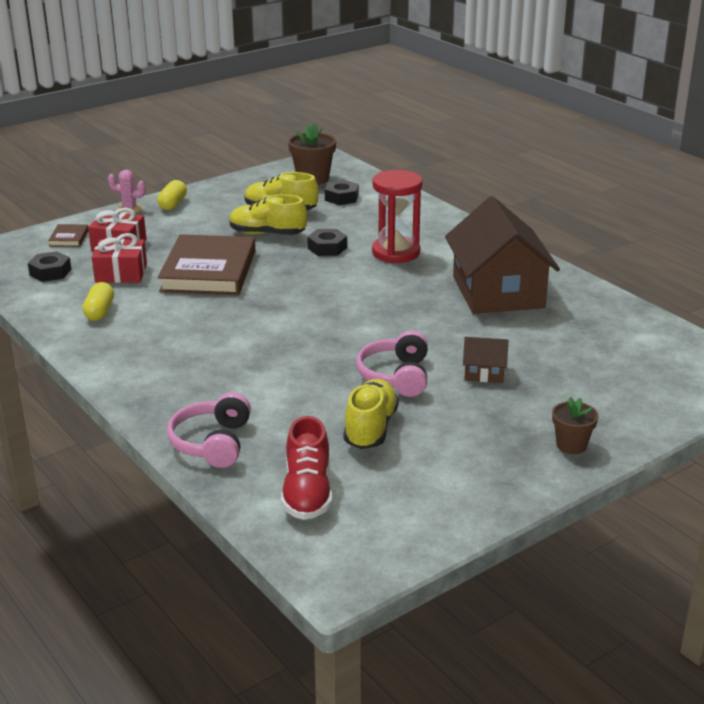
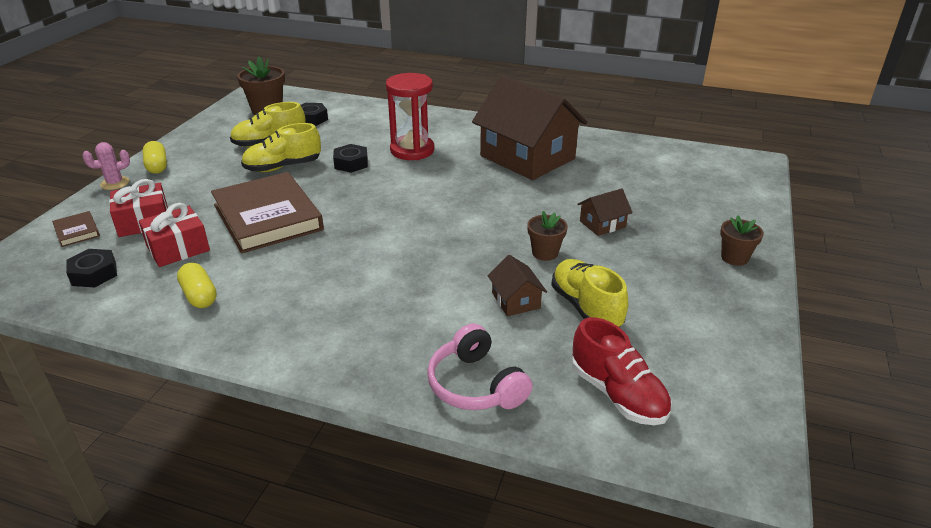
camera: 35 degrees left, 5 degrees up
(320, 401) = (516, 300): none -> brown house
(396, 376) = (545, 253): pink headphones -> brown flower pot

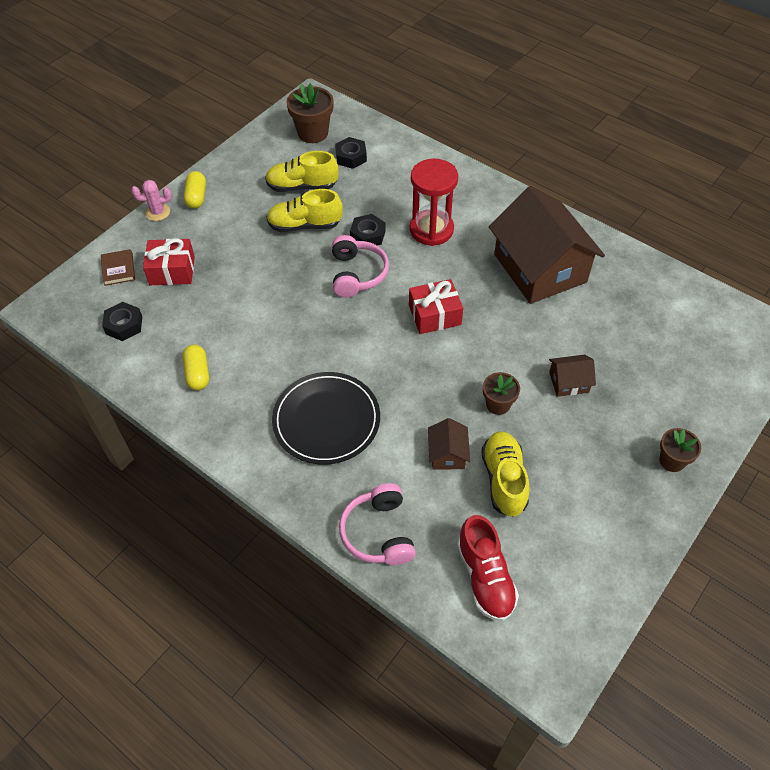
camera: 20 degrees right, 20 degrees up
(178, 248) = (193, 312): red gift -> red gift (434, 315)
(268, 217) = (274, 292): brown book -> none
(352, 190) = (357, 274): none -> pink headphones
(369, 302) = (326, 420): none -> black plate

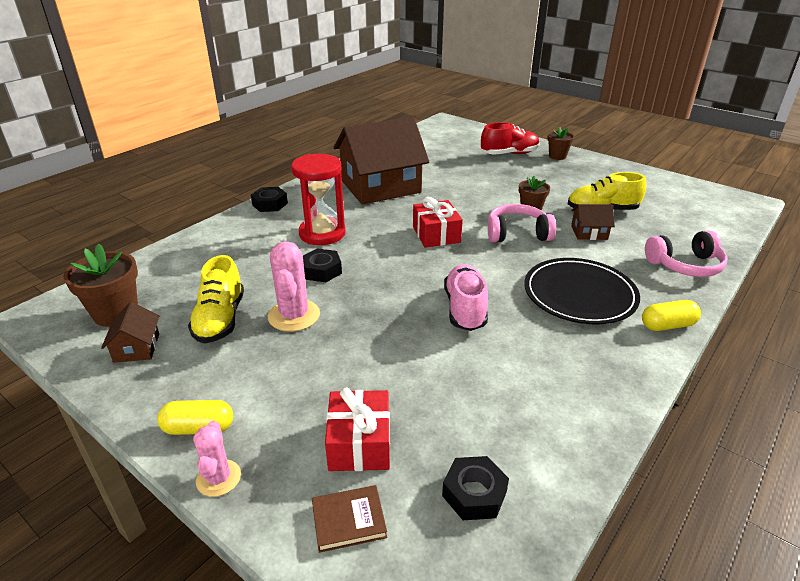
camera: 90 degrees left, 20 degrees down
(197, 373) = (547, 397): yellow capsule -> yellow capsule (667, 325)
(305, 225) = (294, 315): yellow shoe -> pink cactus
(308, 331) = (465, 309): none -> pink shoe
(351, 157) = (182, 282): black nut -> black nut (270, 204)
(357, 274) = (380, 277): pink headphones -> pink headphones (517, 233)
(485, 577) = (691, 221): red shoe -> red shoe (509, 154)
(569, 382) = (500, 183): brown house -> brown house (137, 347)

